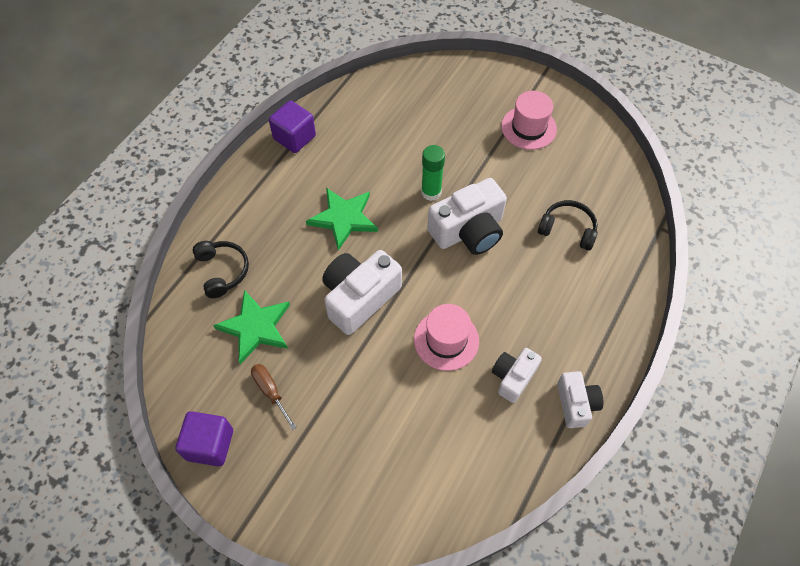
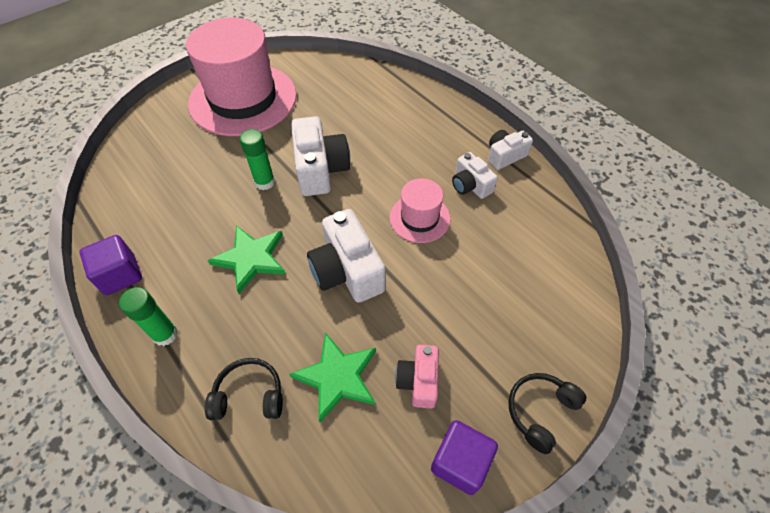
camera: 70 degrees left, 5 degrees down
(254, 192) = (165, 334): none -> green glue stick
(270, 391) = (418, 381): brown screwdriver -> pink camera
(528, 128) = (243, 99): pink hat -> pink hat, size x2.10
(567, 229) = (354, 110): black headphones -> black headphones (540, 411)
(576, 404) = (505, 156): white camera -> white camera turned 45 degrees counterclockwise

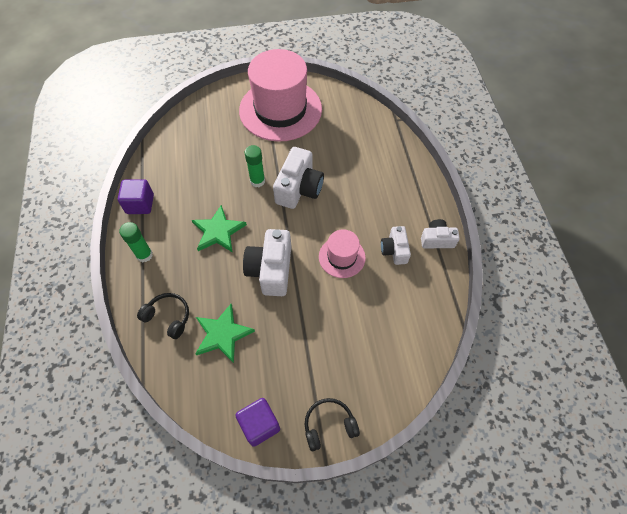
camera: 30 degrees right, 5 degrees up
(418, 381) = (268, 364): pink camera -> none

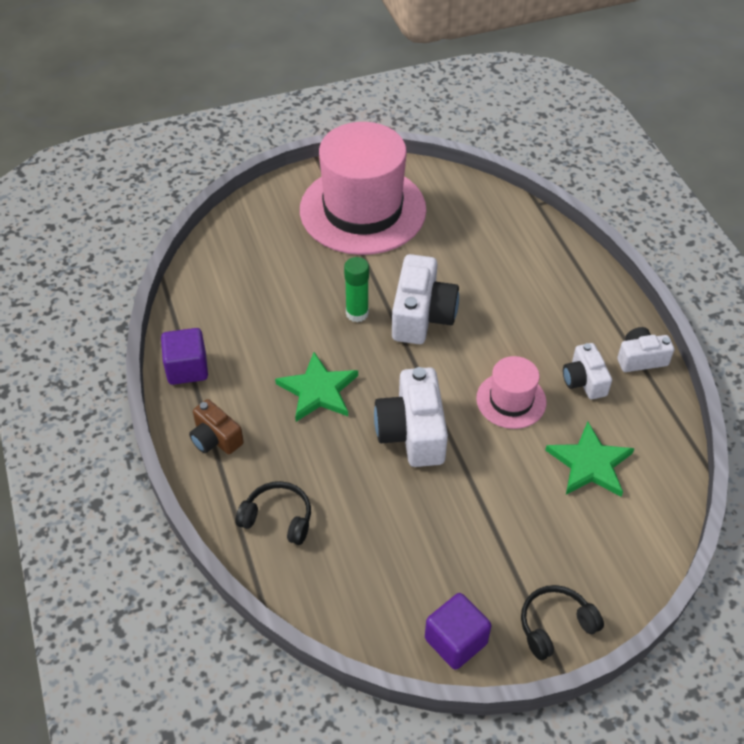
camera: 10 degrees left, 10 degrees down
(144, 255) = (215, 438): green glue stick -> brown camera
(222, 334) = (366, 529): green star -> green star (590, 463)

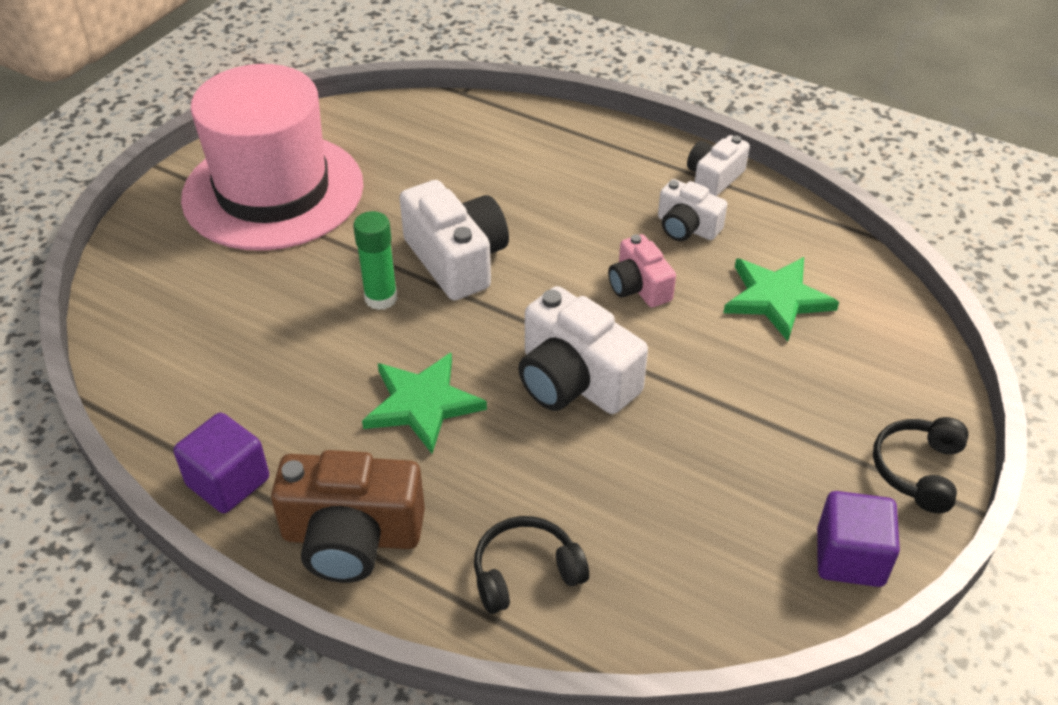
camera: 40 degrees left, 5 degrees down
(215, 438) = (352, 537): brown camera -> brown camera, size x1.69
(511, 400) = (639, 287): pink hat -> pink camera

